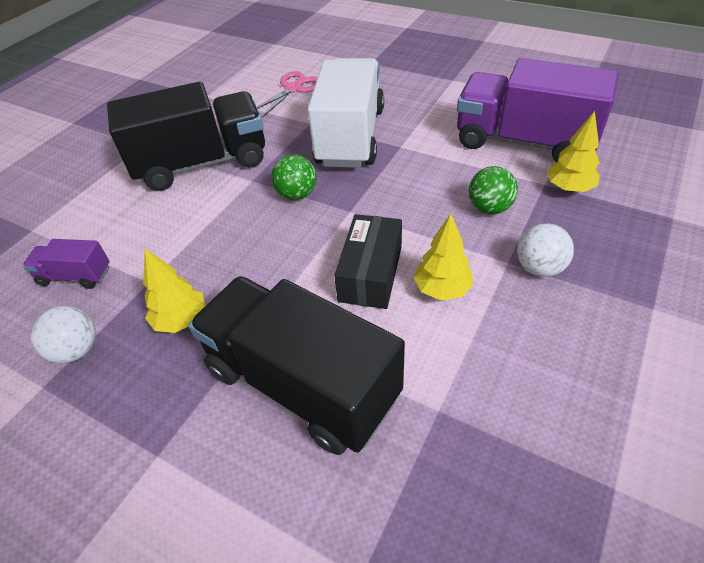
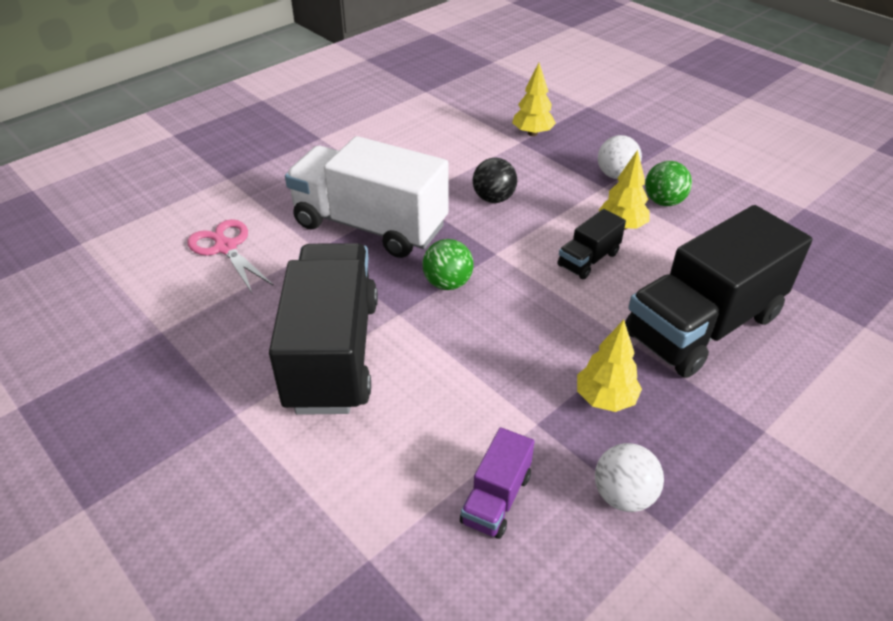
camera: 75 degrees left, 5 degrees down
(370, 273) = (588, 259): black box -> black truck
(431, 190) = (493, 198): none -> black ball
(489, 208) = (536, 176): green ball -> green ball (663, 202)
(523, 142) = (456, 133): purple truck -> none

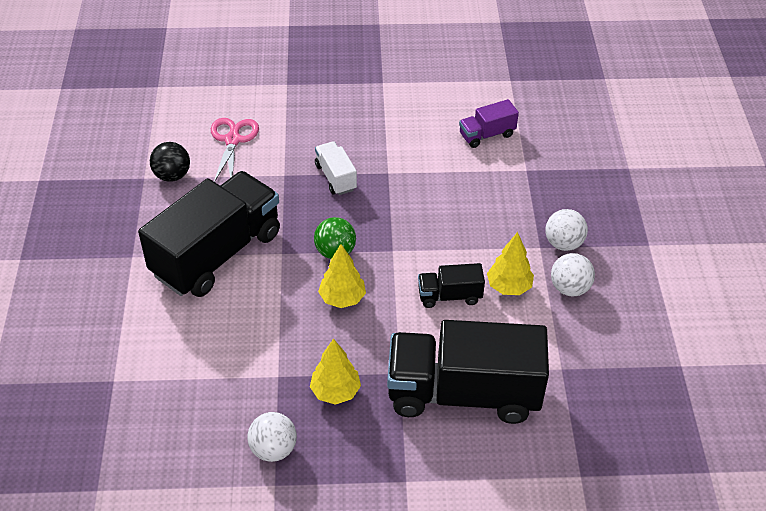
camera: 40 degrees right, 5 degrees up
(370, 225) = (336, 177): white truck -> white truck, size x0.45
(493, 198) = (444, 207): black ball -> black ball (172, 175)
(496, 498) = (206, 399): purple truck -> purple truck (486, 135)
(532, 133) = (546, 168): yellow tree -> yellow tree (342, 298)
(663, 202) = (569, 288): green ball -> white ball

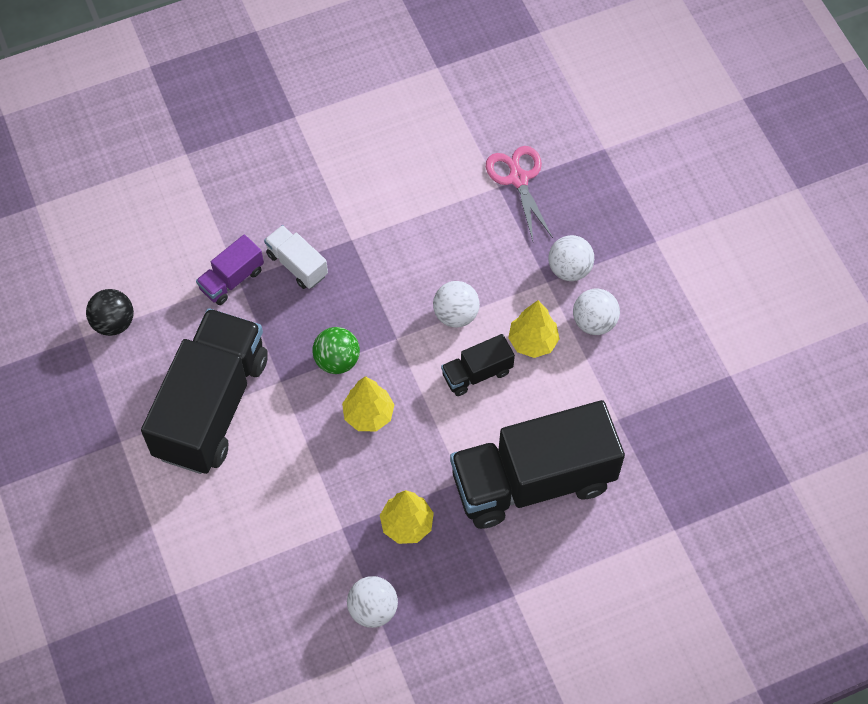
camera: 20 degrees left, 15 degrees up
(232, 140) = (159, 252): pink scissors -> pink scissors (518, 179)
(450, 248) = (456, 314): none -> white ball
(486, 135) = (439, 153): purple truck -> purple truck (232, 279)

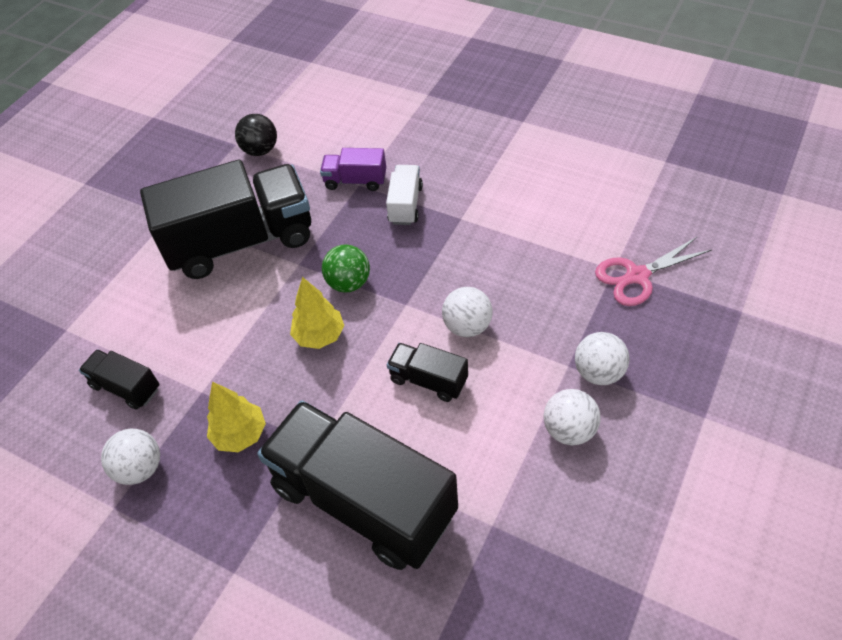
camera: 55 degrees right, 10 degrees down
(284, 579) = (126, 387): none -> black truck
(518, 179) = (637, 276): pink scissors -> pink scissors turned 150 degrees counterclockwise
(533, 341) = (500, 398): yellow tree -> none

